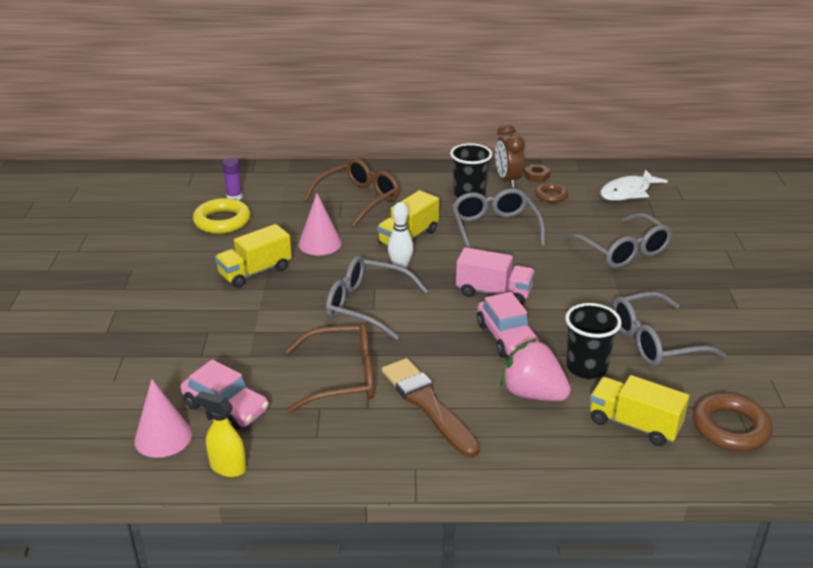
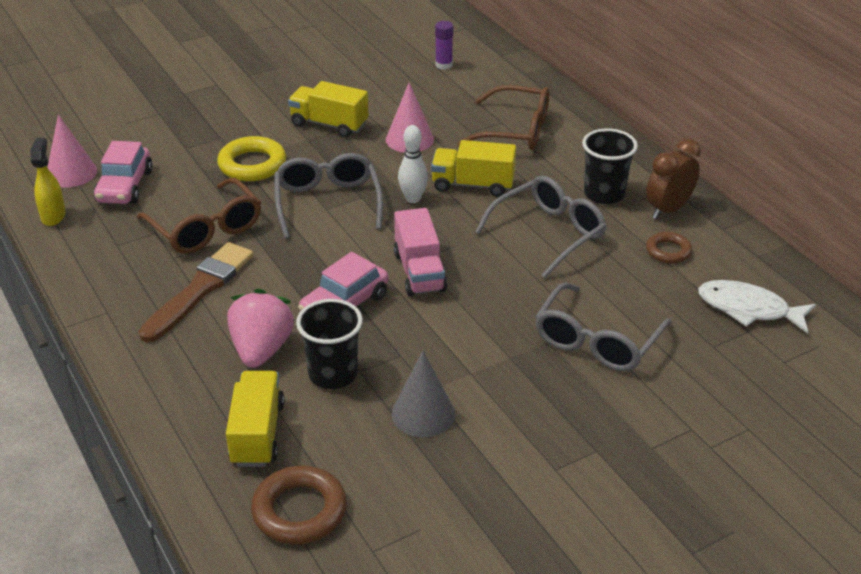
camera: 60 degrees right, 5 degrees up
(222, 221) = (396, 75): yellow ring -> yellow ring (252, 165)
(536, 176) = (703, 227): brown nut -> none
(655, 341) = (423, 414): grey glasses -> grey cone

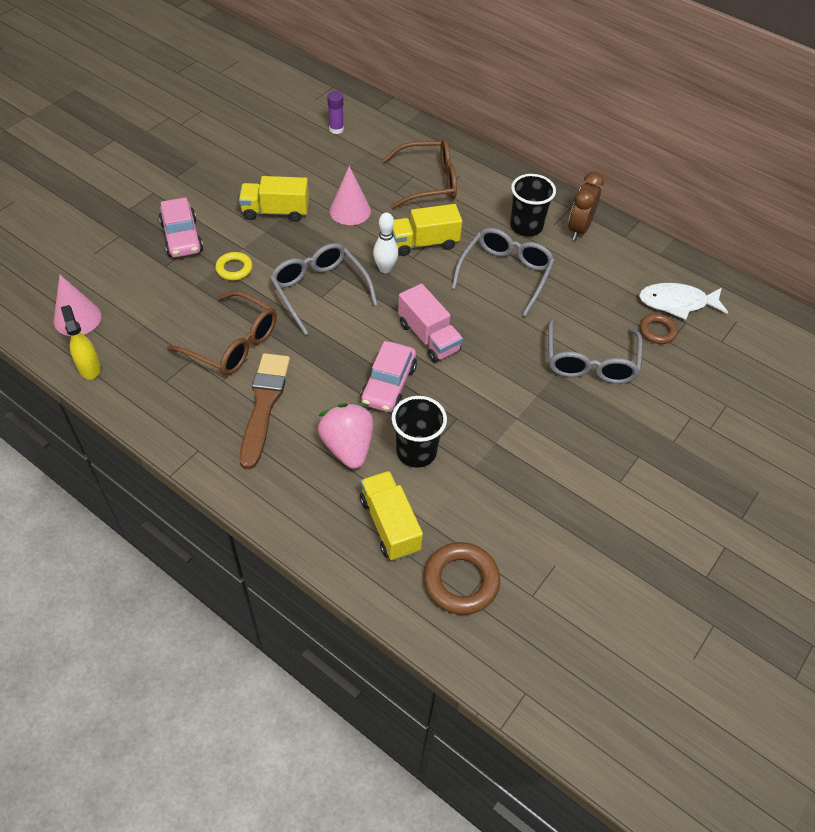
camera: 25 degrees left, 15 degrees up
(124, 186) = (135, 320): pink car -> pink car (182, 237)
(252, 165) = (234, 269): yellow ring -> yellow ring, size x0.61
(423, 414) = (502, 465): grey cone -> none
(668, 251) = (598, 267): brown ring -> brown ring (657, 331)

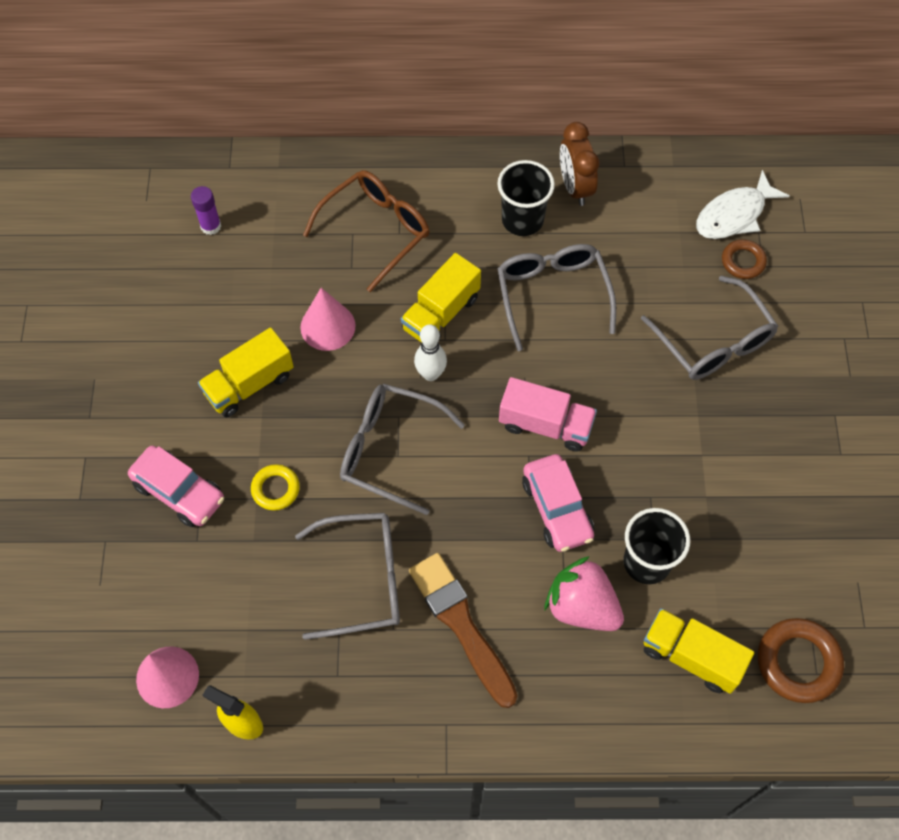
camera: 35 degrees left, 10 degrees up
(232, 343) = (362, 579): brown glasses -> grey glasses

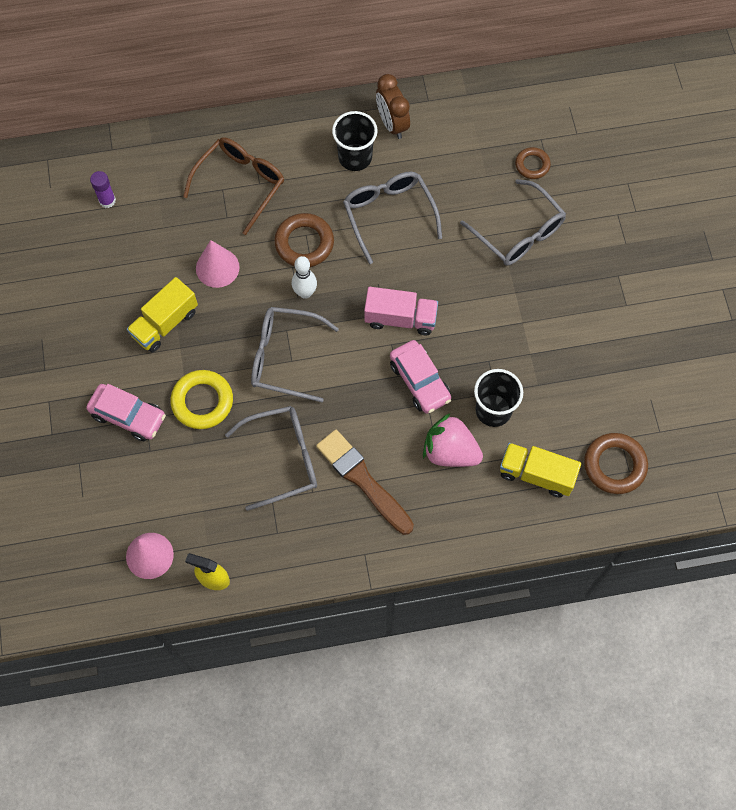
camera: 10 degrees left, 5 degrees up
(275, 489) = (202, 401): yellow ring -> yellow ring, size x1.65
(441, 313) = (304, 243): yellow truck -> brown ring
(734, 215) = (520, 128): white fish -> none

